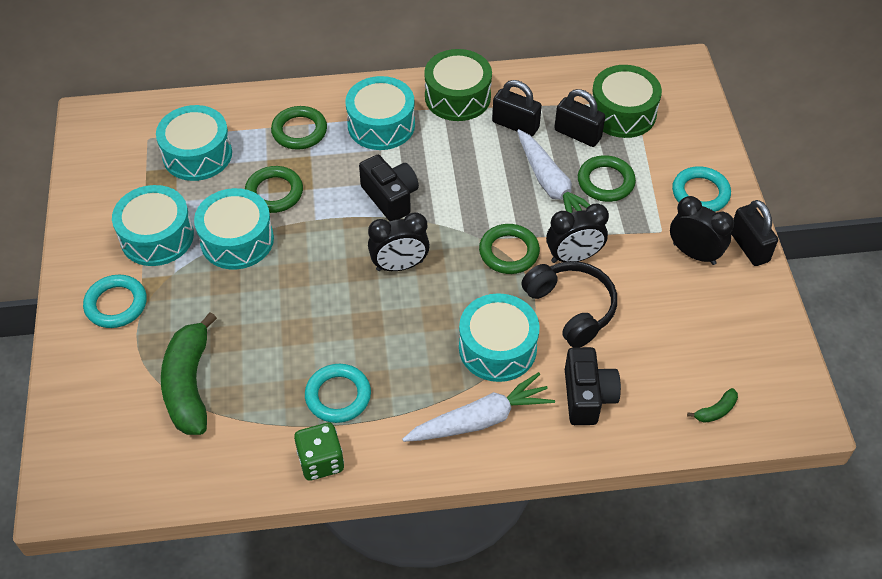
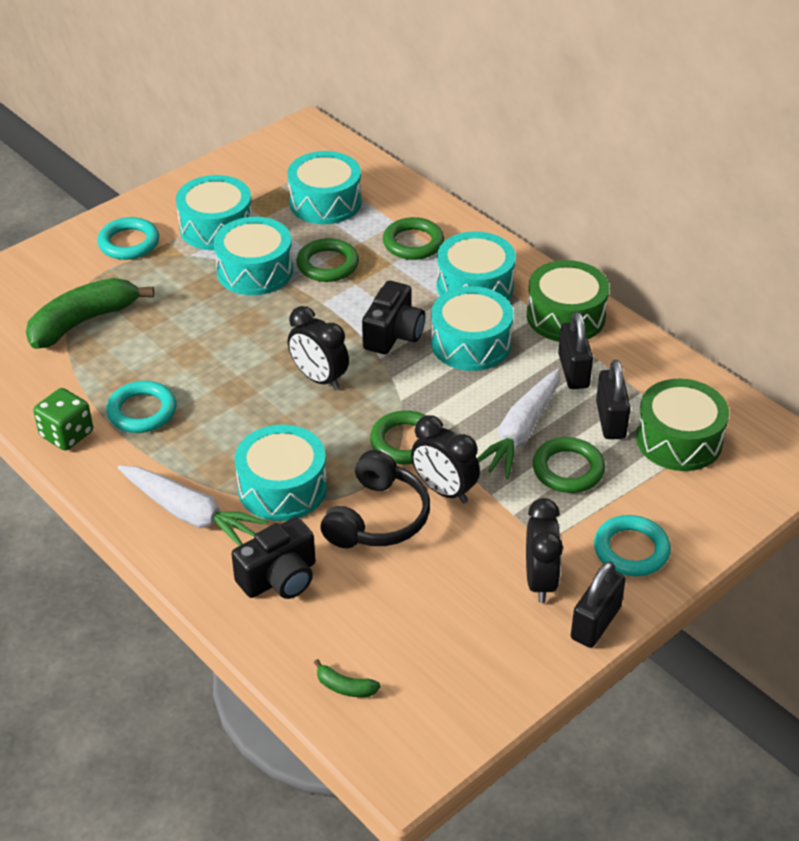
camera: 55 degrees right, 10 degrees down
(439, 161) = (471, 343): none -> turquoise drum

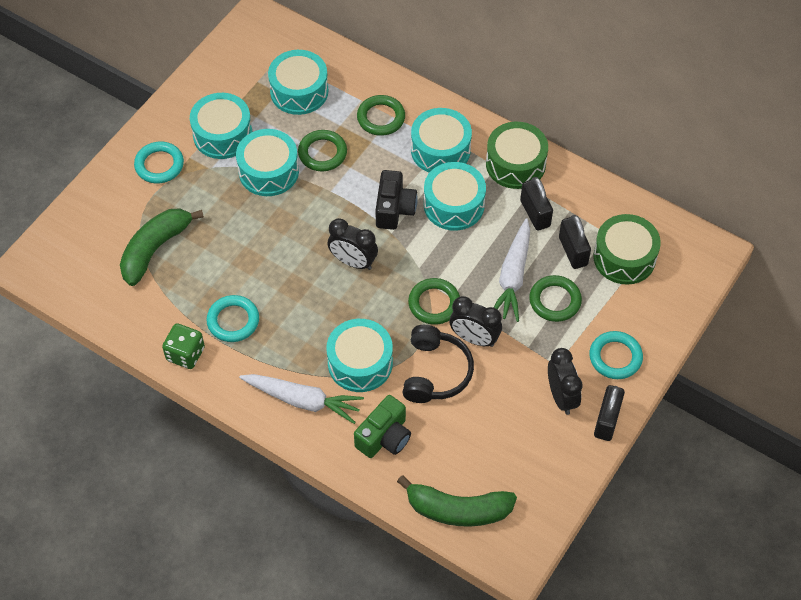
camera: 15 degrees left, 15 degrees up
(279, 578) = (384, 437): black camera -> green camera
(345, 687) = (457, 510): green banana -> green banana, size x2.39

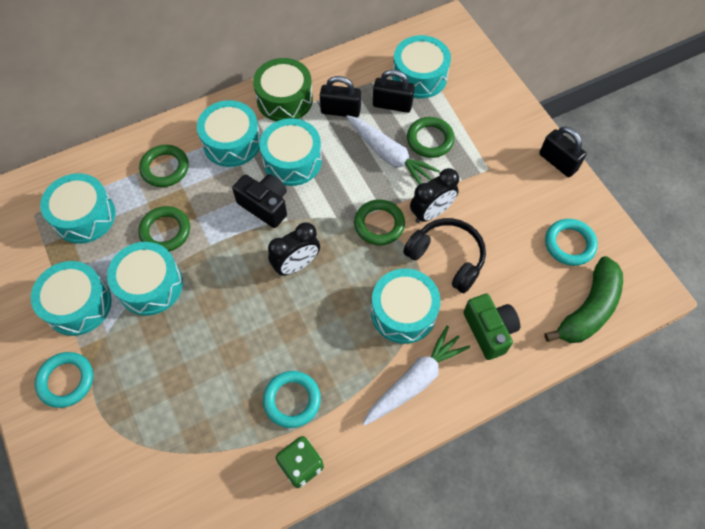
camera: 60 degrees left, 5 degrees up
(155, 249) = (161, 434): green banana -> none
(561, 397) = (520, 181): black clock -> none
(615, 357) = (504, 128): turquoise ring -> turquoise ring (569, 244)
(624, 257) = (419, 76): green drum -> turquoise drum

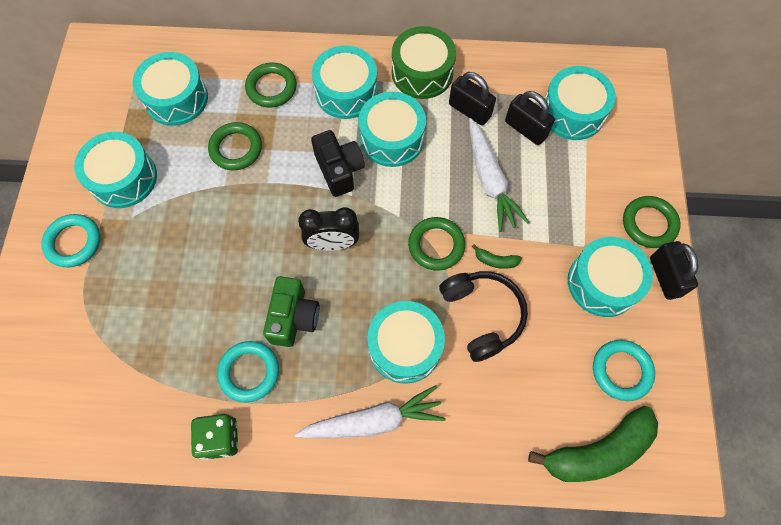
camera: 30 degrees right, 5 degrees up
(150, 285) = (193, 193): turquoise drum -> turquoise drum (602, 283)
(430, 140) = (542, 184): green ring -> green ring (649, 224)
(431, 213) = (495, 260): black clock -> green banana
(489, 330) = (478, 413): green camera -> green camera (293, 317)

